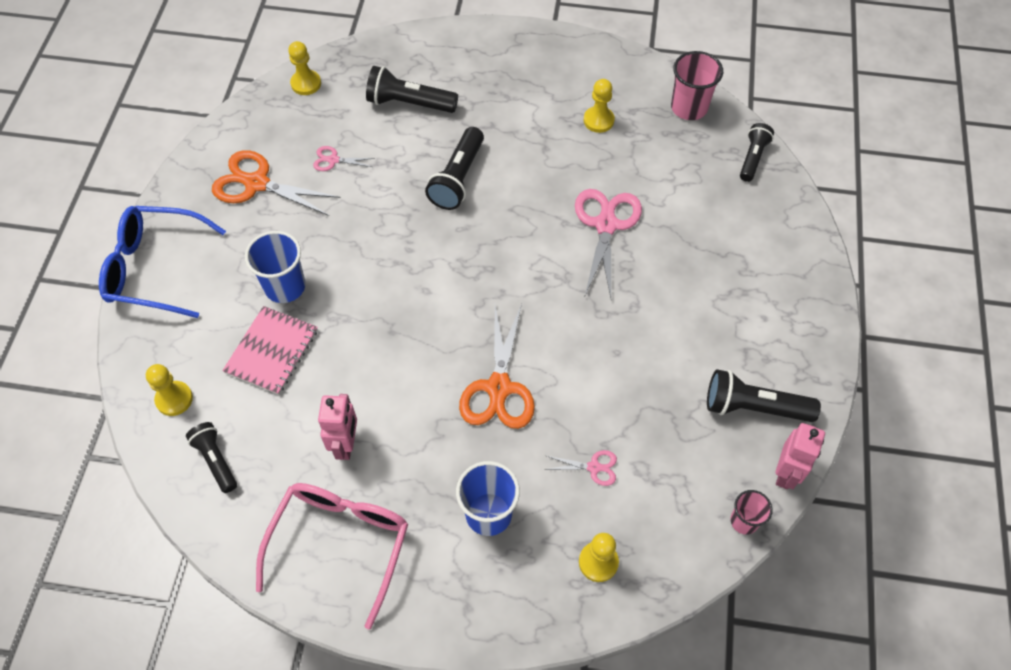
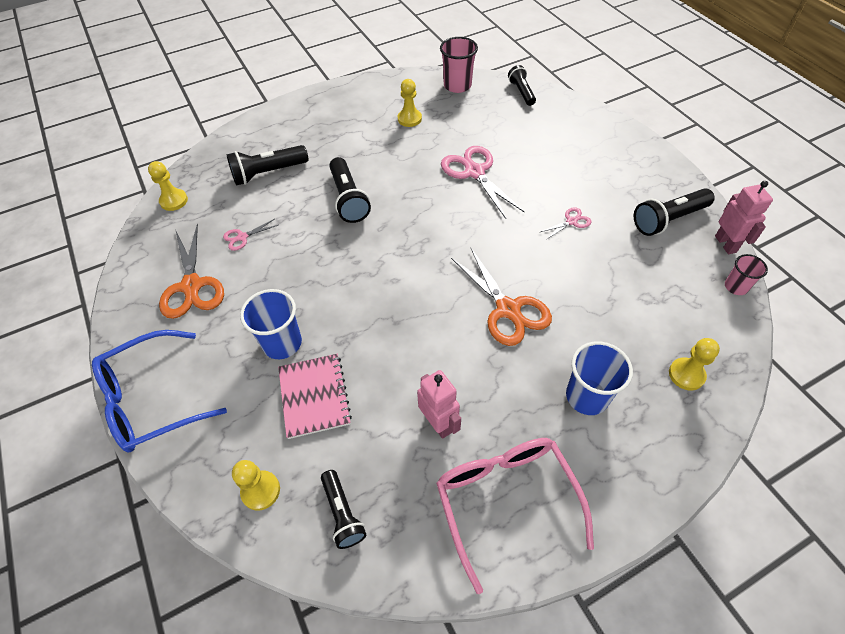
camera: 35 degrees left, 5 degrees down
(215, 460) = (343, 513): black flashlight -> black flashlight turned 135 degrees counterclockwise
(256, 183) = (191, 286): orange scissors -> orange scissors turned 90 degrees counterclockwise
(594, 467) = (619, 317): pink scissors -> pink scissors (571, 221)

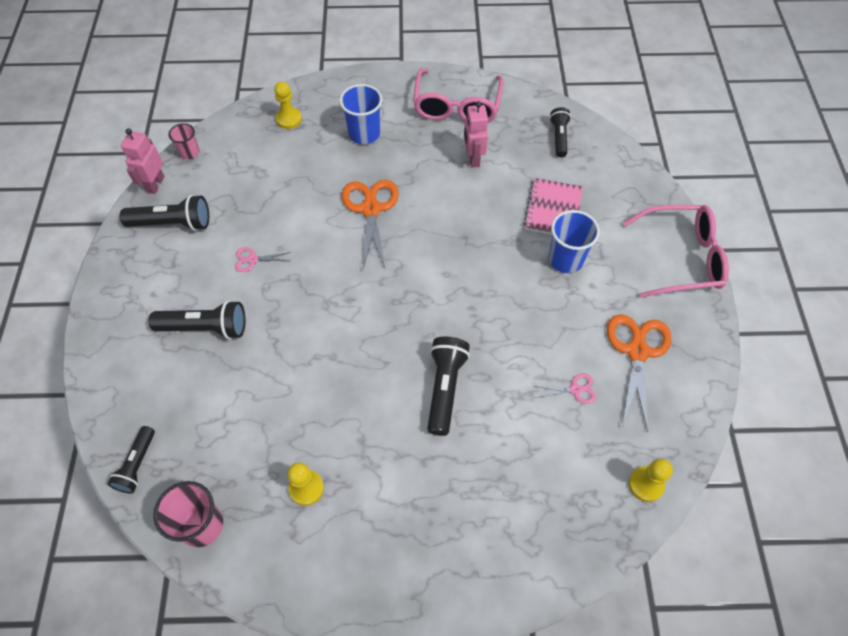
camera: 155 degrees left, 5 degrees up
(151, 400) = (682, 258): blue glasses -> pink glasses
(260, 491) = (608, 168): yellow pawn -> none
(268, 173) = (521, 476): black flashlight -> black flashlight (205, 328)
(474, 172) = (293, 360): pink scissors -> none

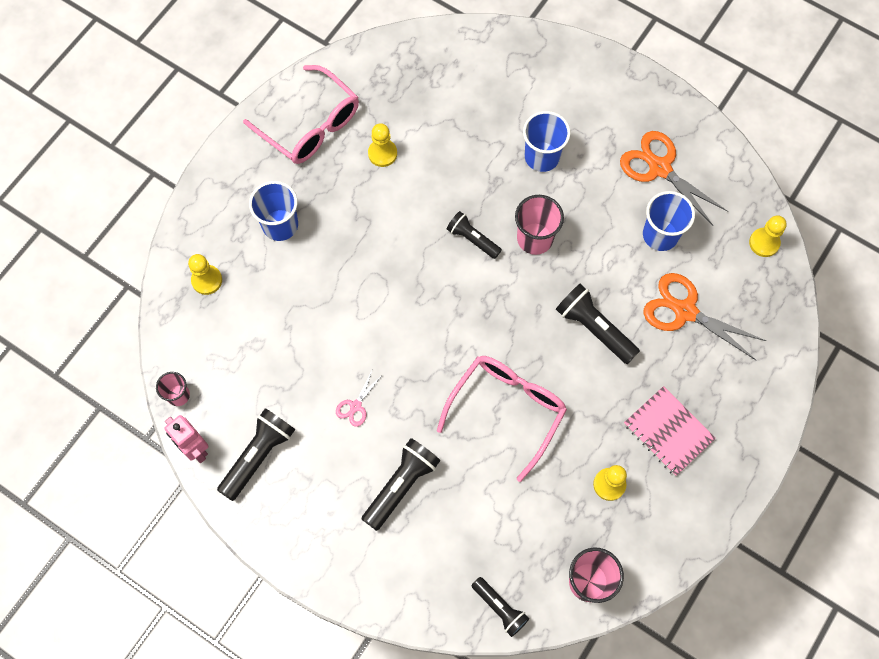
camera: 55 degrees left, 10 degrees up
(371, 209) = (374, 273): orange scissors -> orange scissors (685, 311)
(473, 158) = (382, 153): pink robot -> yellow pawn
(489, 296) = (535, 238): none -> pink cup
(553, 209) = (486, 130): pink notebook -> pink notebook (668, 431)
(559, 137) = (414, 69): black flashlight -> black flashlight (472, 239)
(575, 389) = (660, 235): pink scissors -> blue cup
(682, 258) = (603, 72): pink glasses -> pink glasses (507, 409)

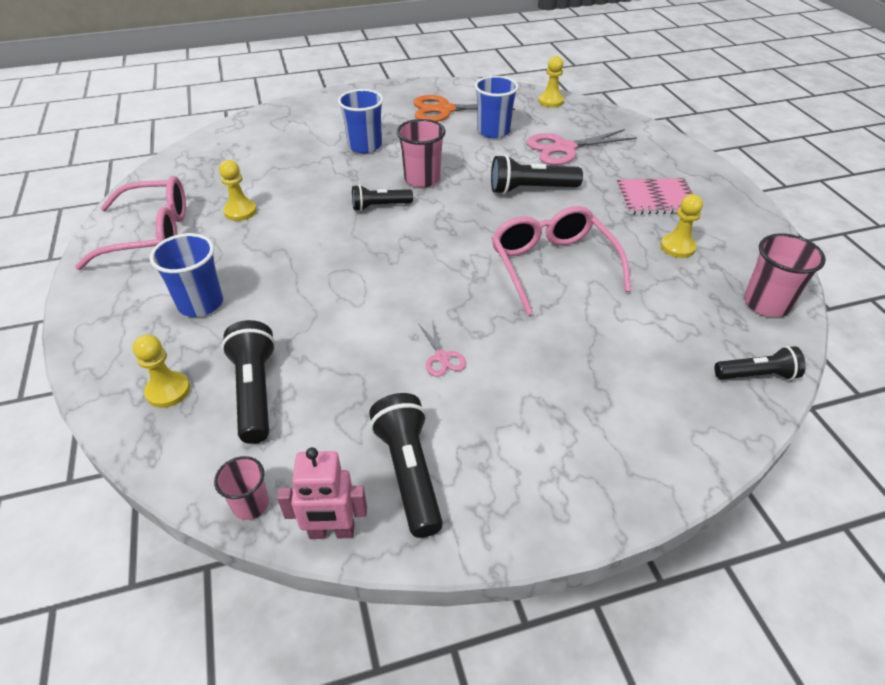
camera: 50 degrees left, 25 degrees down
(401, 485) = (560, 372): black flashlight -> black flashlight (255, 391)
(685, 311) = (564, 148): orange scissors -> pink scissors

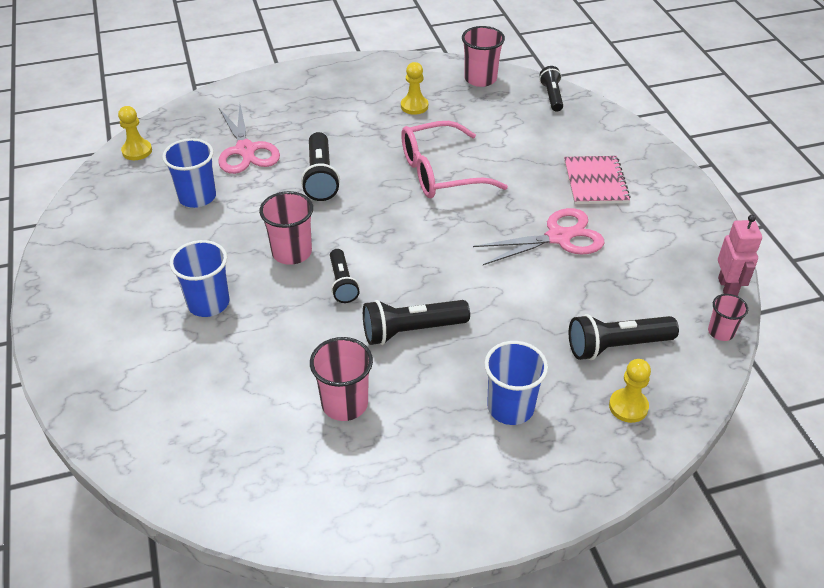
camera: 90 degrees left, 0 degrees up
(152, 234) = (390, 484): pink glasses -> none
(240, 211) = (344, 404): yellow pawn -> pink cup
(408, 472) = (670, 253): black flashlight -> black flashlight (411, 331)
(442, 357) = (559, 237): pink scissors -> pink scissors, size x2.06
(444, 110) = (132, 235): orange scissors -> none
(656, 198) = (343, 107): pink notebook -> pink notebook (595, 182)

